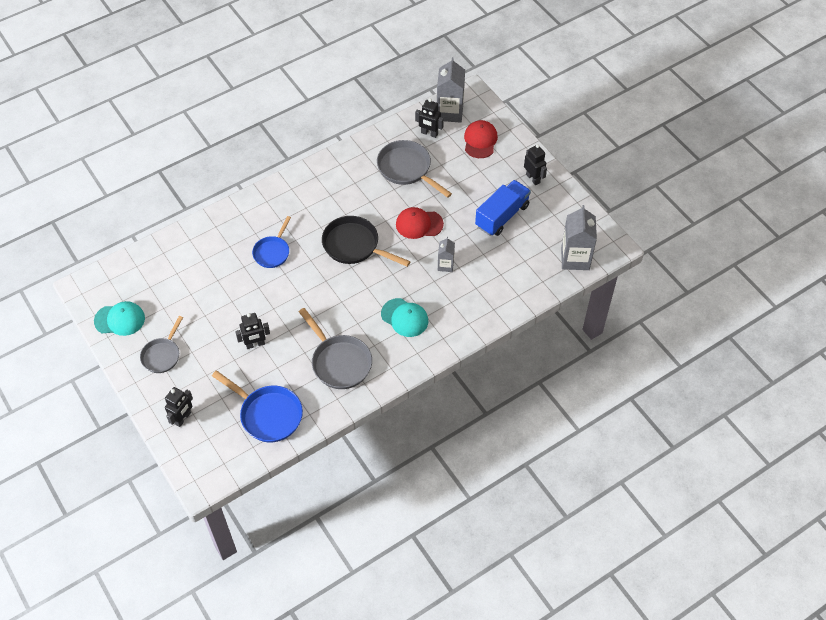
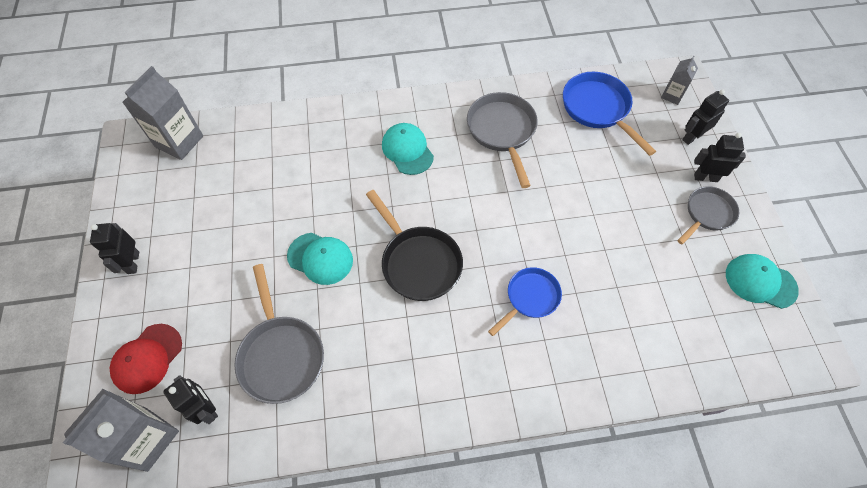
camera: 155 degrees left, 5 degrees up
(255, 344) = (590, 185): black robot -> black robot (705, 177)
(419, 224) = (320, 258): red cap -> turquoise cap
(445, 265) = (324, 191): grey carton -> grey carton (672, 95)
(502, 216) = (213, 226): blue truck -> none

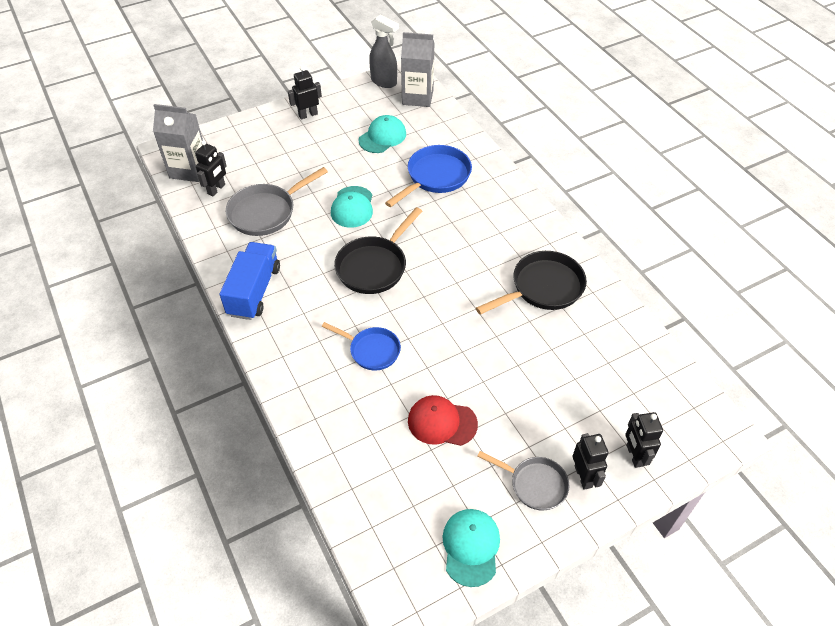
camera: 70 degrees right, 10 degrees down
(129, 165) = (384, 82): none -> grey spray bottle
(147, 358) = (242, 149): red cap -> red cap (442, 422)
(404, 399) = (254, 291): none -> blue truck
(407, 150) = (483, 227): turquoise cap -> turquoise cap (382, 137)
(502, 132) = (542, 288): grey pan -> black pan
(598, 109) = (620, 360): blue pan -> blue pan (435, 177)
(672, 95) = (685, 426): grey carton -> none
(692, 137) = (634, 455): black robot -> black robot turned 135 degrees counterclockwise

